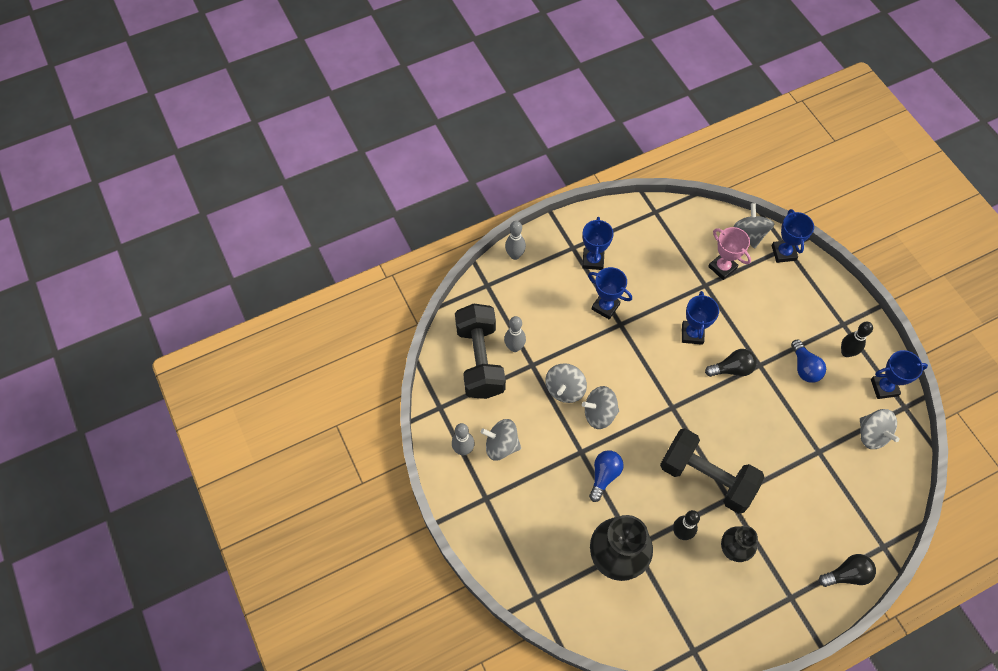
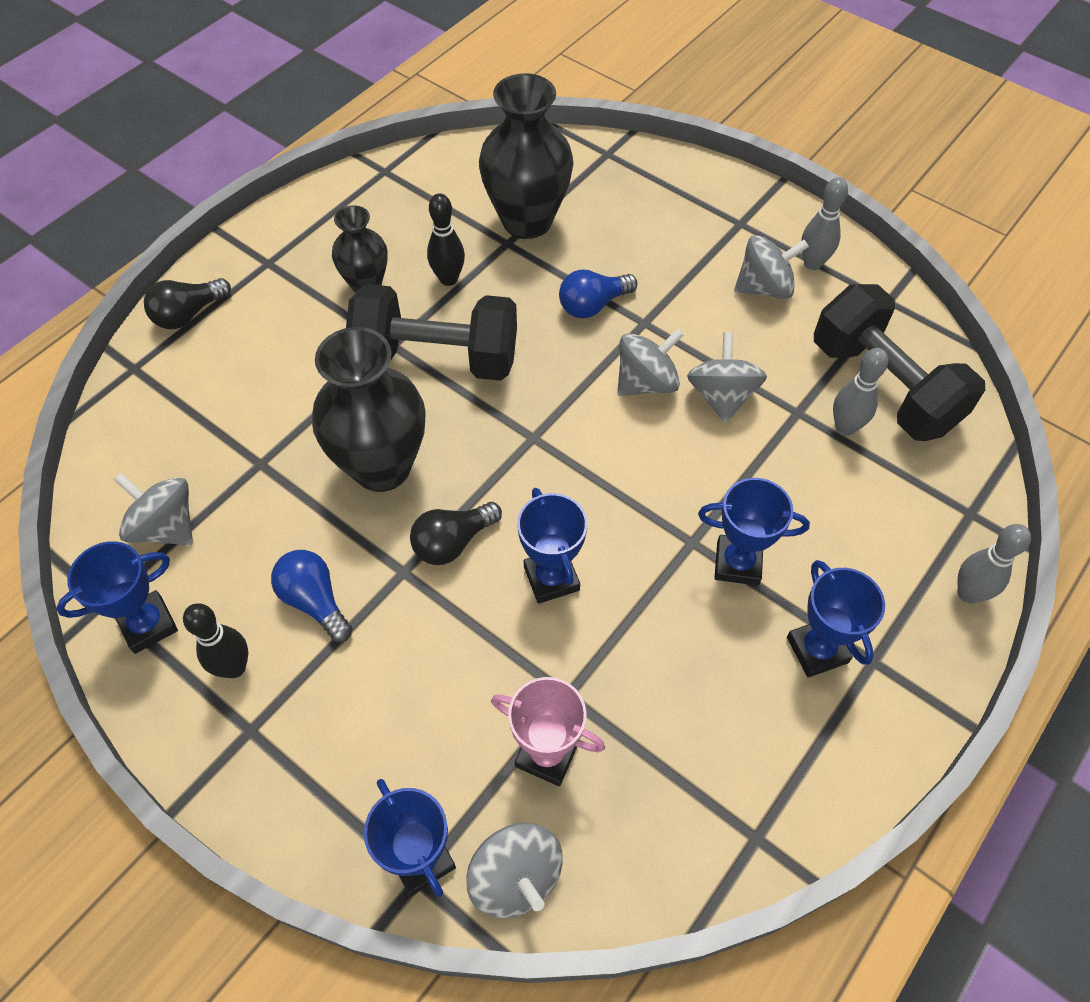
camera: 155 degrees right, 5 degrees down
(604, 476) = (593, 305): blue light bulb -> blue light bulb turned 60 degrees clockwise
(755, 423) = (382, 467): none -> black vase

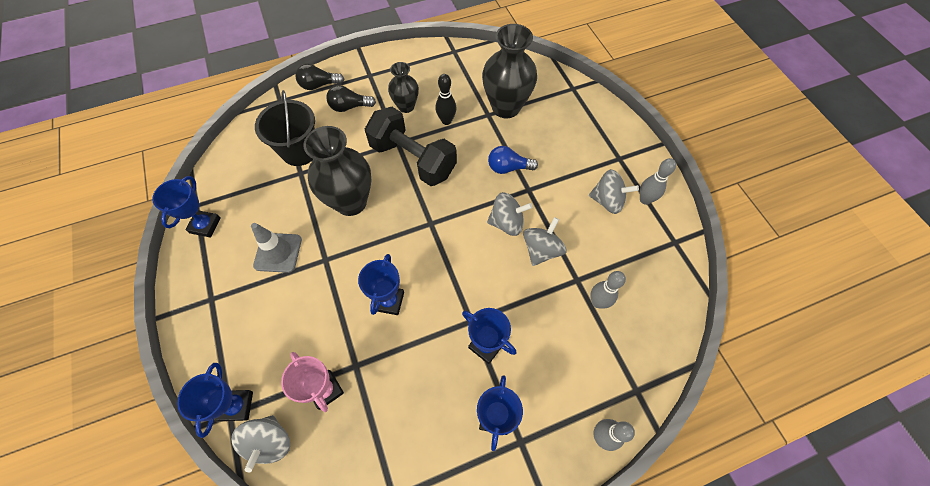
camera: 30 degrees right, 5 degrees up
(148, 624) = (205, 225): blue trophy -> blue trophy turned 75 degrees counterclockwise
(166, 527) = (242, 183): grey spinning top -> none
(232, 430) = (299, 151): none -> black bucket
(234, 667) = (224, 265): black bowling pin -> none
(315, 601) = (278, 252): blue light bulb -> grey traffic cone
(453, 542) = (356, 257): black light bulb -> black light bulb (349, 107)
(883, 386) = (636, 290): black dumbbell -> none

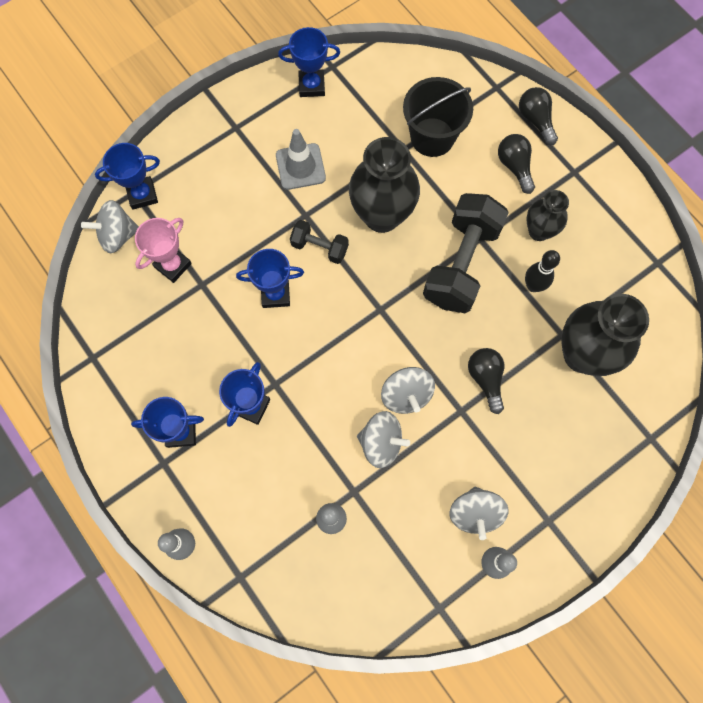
camera: 75 degrees right, 10 degrees up
(359, 255) = (319, 247): none -> black dumbbell
(508, 168) = (485, 379): blue light bulb -> black light bulb

